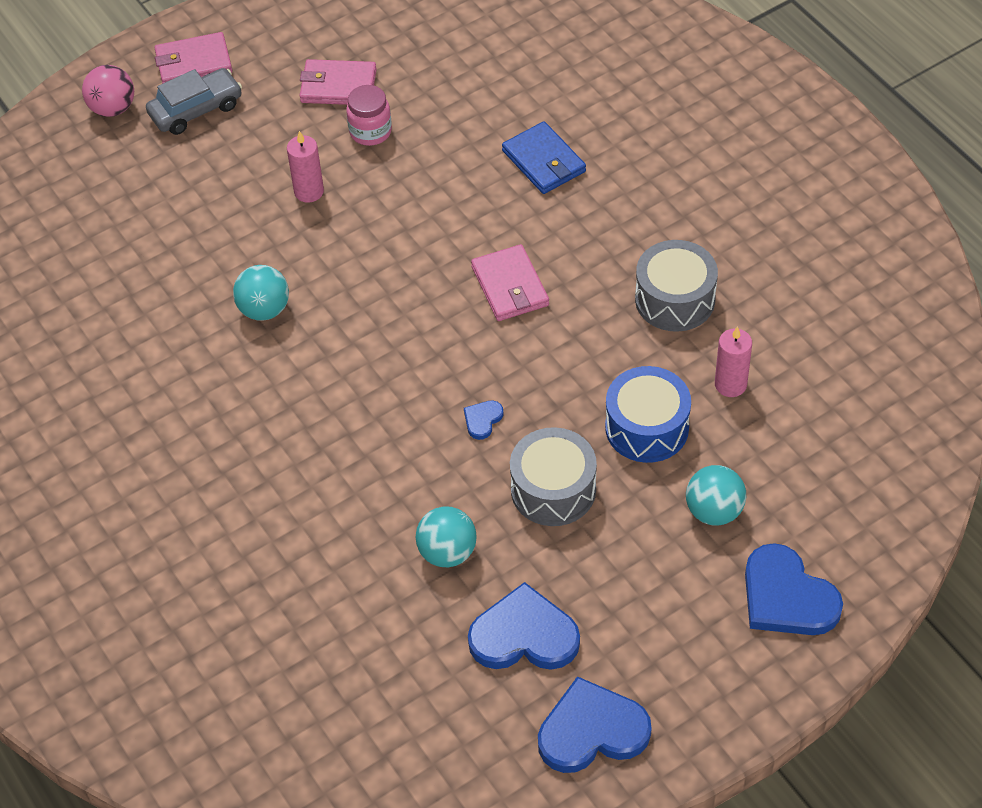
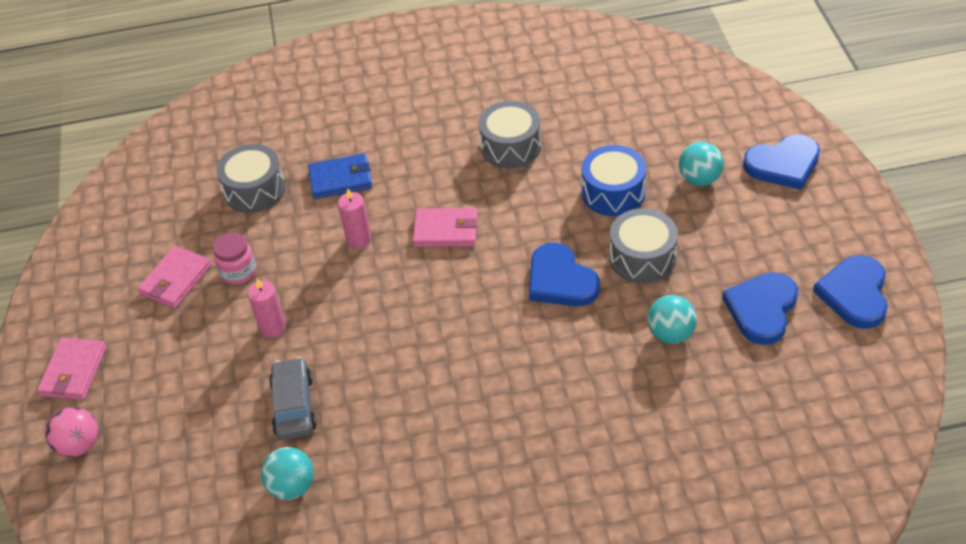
camera: 65 degrees left, 5 degrees down
(196, 110) = (128, 383): grey car -> grey car (294, 406)
(264, 309) = (376, 389): turquoise ball -> turquoise ball (292, 486)
(482, 420) = (560, 280): blue heart -> blue heart, size x2.24
(491, 94) = (254, 190): none -> grey drum
(730, 384) = (599, 140): pink candle -> pink candle (359, 239)

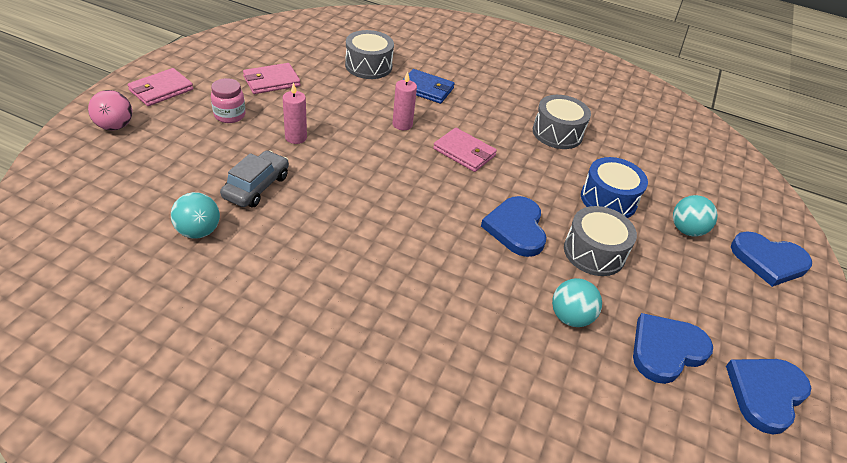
camera: 25 degrees right, 5 degrees down
(238, 272) = (311, 98): pink jar -> pink jar (229, 115)

